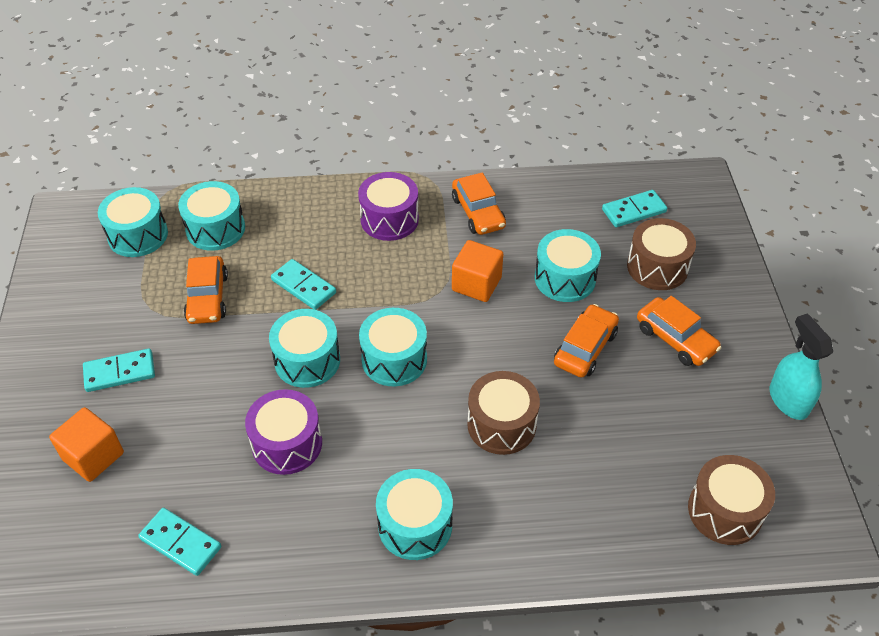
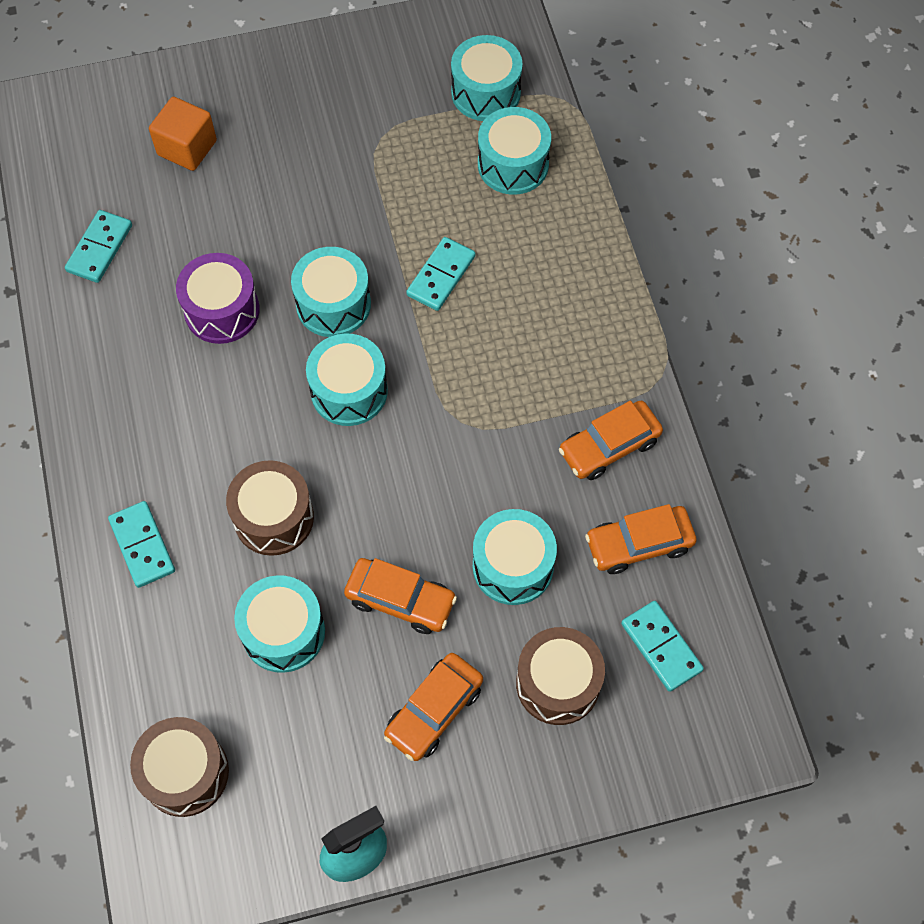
camera: 80 degrees right, 15 degrees up
(120, 372) = (290, 137): turquoise domino -> turquoise domino (142, 545)
(207, 298) = (405, 186): orange car -> orange car (639, 544)
(389, 219) = (572, 344): purple drum -> none
(415, 525) = (137, 450): turquoise drum -> turquoise drum (283, 632)
(476, 284) = (482, 462): orange cube -> none

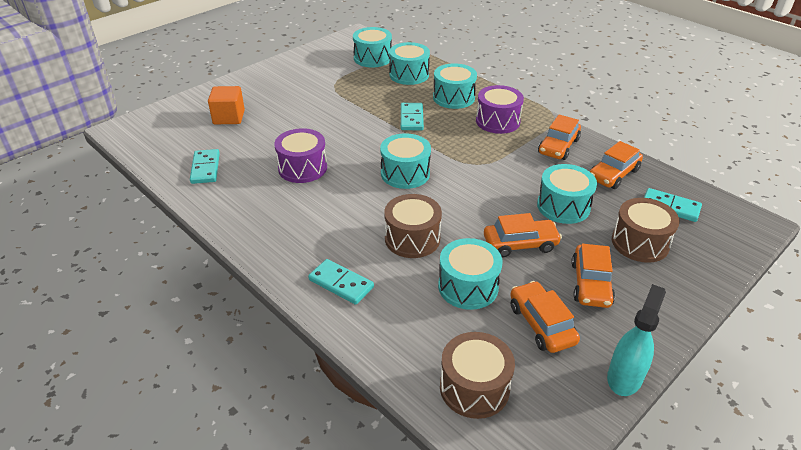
camera: 30 degrees left, 25 degrees down
(324, 734) = (541, 324): none -> orange car
(333, 304) = (364, 145): turquoise drum -> turquoise drum (453, 97)
(564, 345) = (497, 121): none -> purple drum

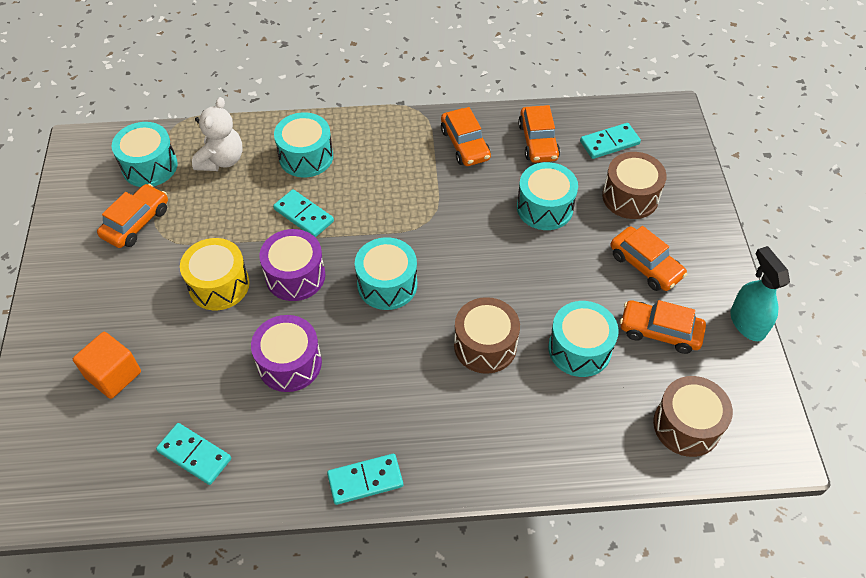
camera: 50 degrees left, 15 degrees up
(325, 117) = (219, 285): none -> yellow drum
(341, 284) = (494, 441): turquoise domino -> turquoise domino (365, 480)
(409, 75) = (221, 160): turquoise drum -> white teddy bear
(497, 121) = (382, 155): purple drum -> purple drum (295, 276)
(520, 244) = (562, 274): orange car -> orange car (136, 222)

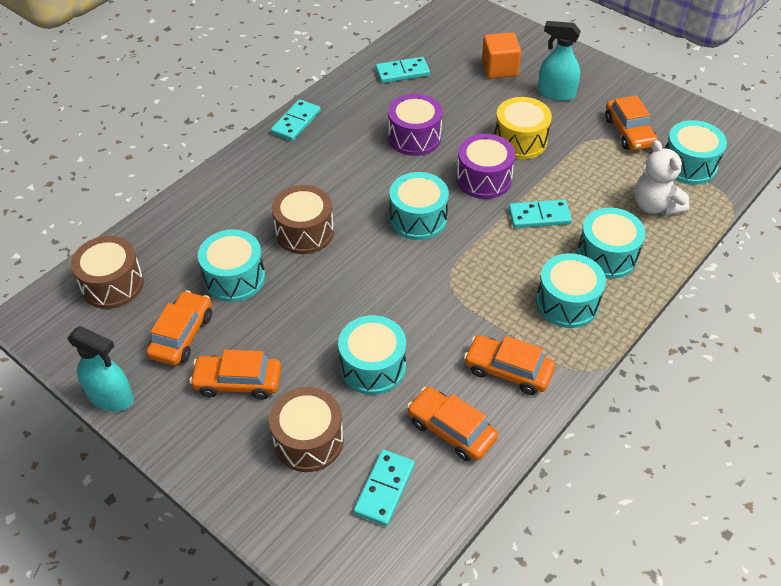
camera: 135 degrees right, 5 degrees down
(120, 304) = (556, 93): none -> turquoise spray bottle
(375, 151) = (567, 303): none -> turquoise drum
(660, 331) = (182, 335): orange car -> orange car turned 45 degrees counterclockwise

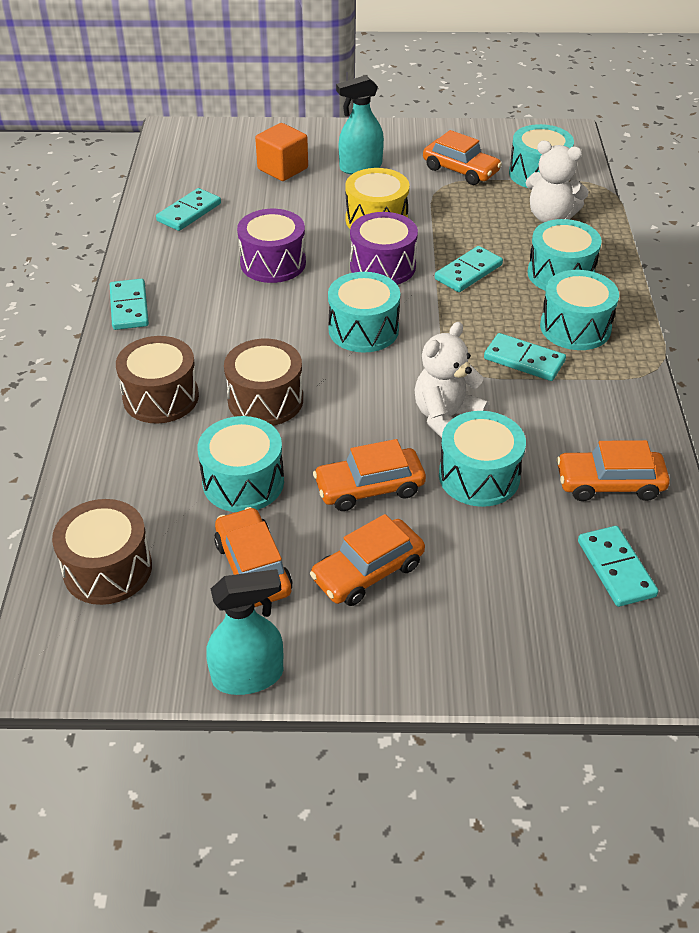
camera: 40 degrees left, 5 degrees down
(308, 440) = (500, 576): brown drum -> brown drum (161, 397)
(399, 313) = (446, 418): none -> white teddy bear
(500, 305) = (524, 360): none -> turquoise domino
(508, 370) = (595, 408): orange car -> orange car (369, 488)

